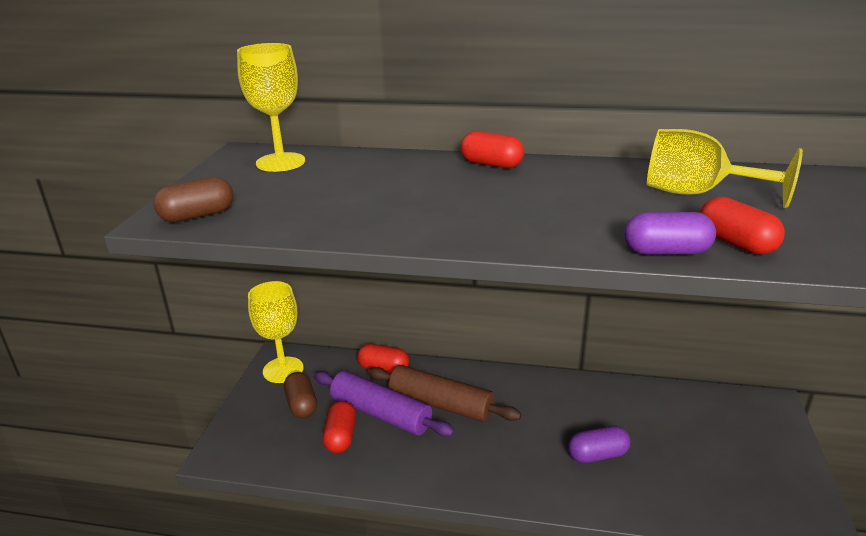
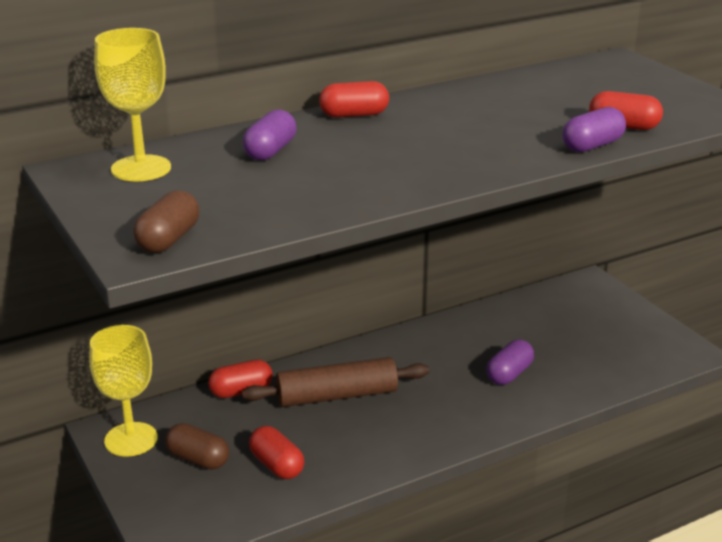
camera: 40 degrees left, 0 degrees up
(380, 174) = (270, 151): none -> purple capsule
(381, 413) = (290, 429): purple rolling pin -> none
(697, 193) = (548, 97): yellow goblet -> none

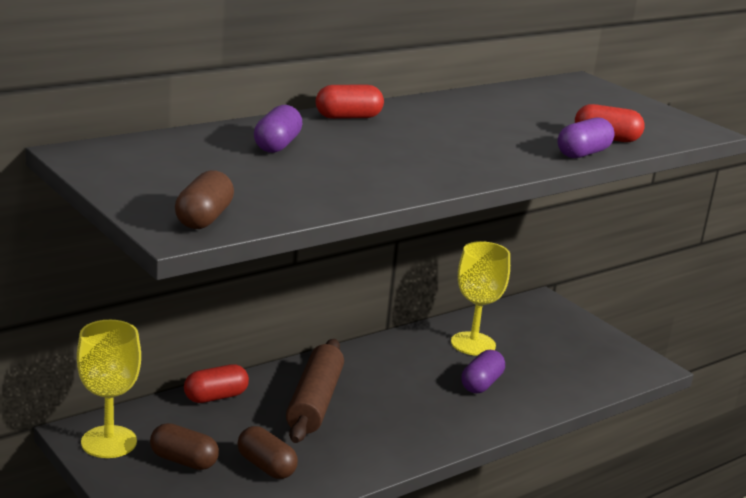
camera: 10 degrees left, 5 degrees down
(141, 168) = (152, 155): yellow goblet -> yellow goblet (473, 344)
(276, 465) = (266, 466): red capsule -> brown capsule
(336, 396) = (314, 402): brown rolling pin -> brown rolling pin turned 60 degrees counterclockwise

